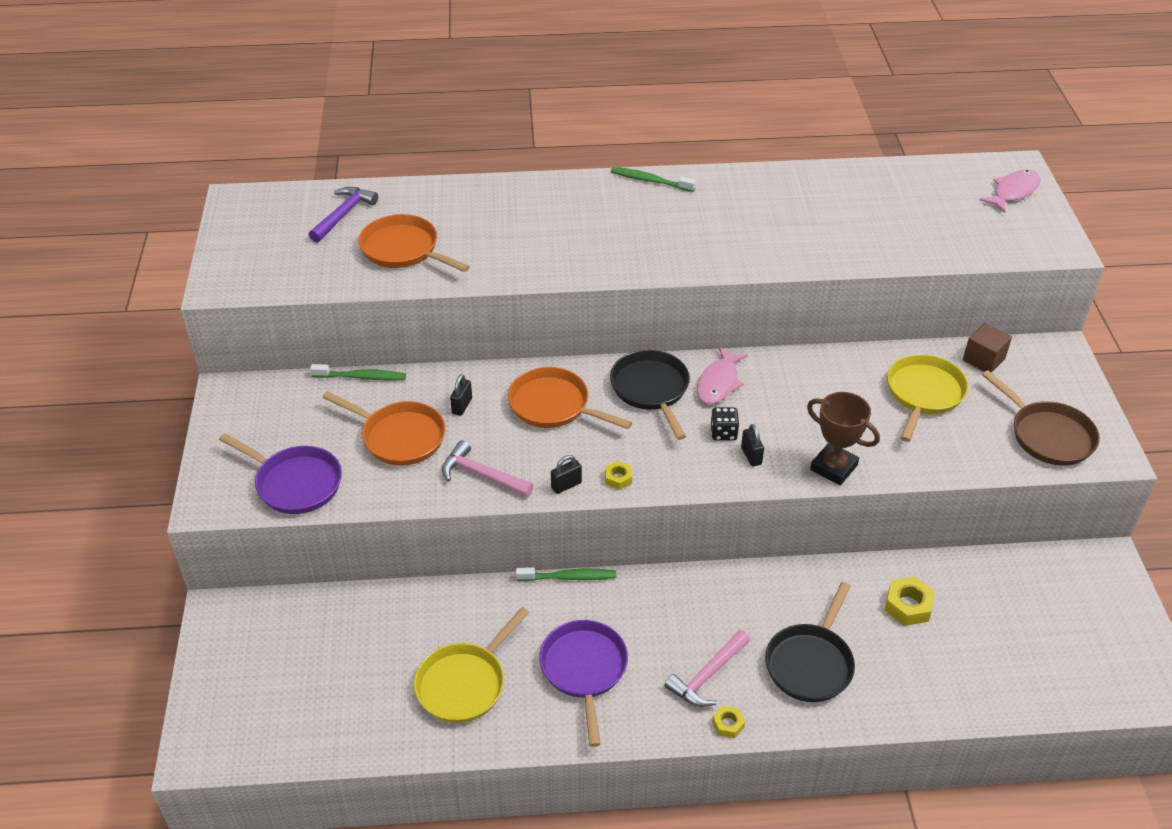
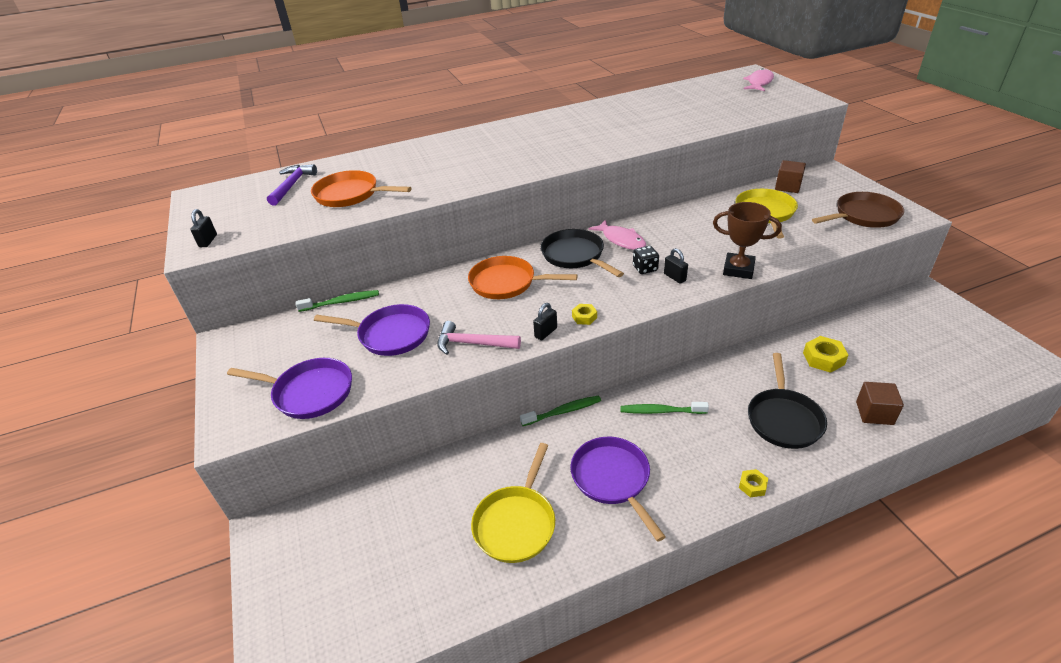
camera: 15 degrees left, 5 degrees down
(399, 437) = (390, 334): orange pan -> purple pan
(462, 406) = (433, 301): black padlock -> black padlock (208, 241)
(651, 181) = (518, 123): green toothbrush -> green toothbrush (661, 411)
(707, 676) = (713, 453): pink hammer -> none
(718, 383) = (621, 240): pink fish -> pink fish turned 45 degrees counterclockwise
(920, 689) = (874, 413): none -> brown cube
(1048, 435) = (863, 216): brown pan -> brown pan turned 60 degrees counterclockwise

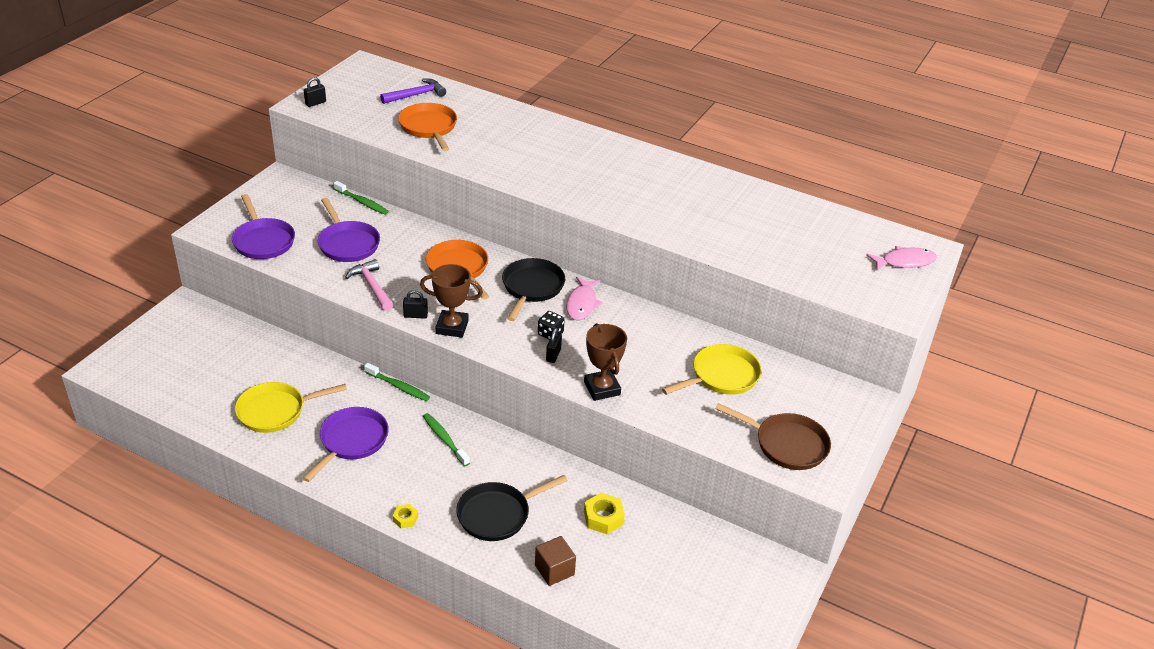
camera: 45 degrees right, 0 degrees up
(584, 317) = (452, 327): yellow nut -> brown trophy
(788, 187) = (794, 376): brown cube -> none

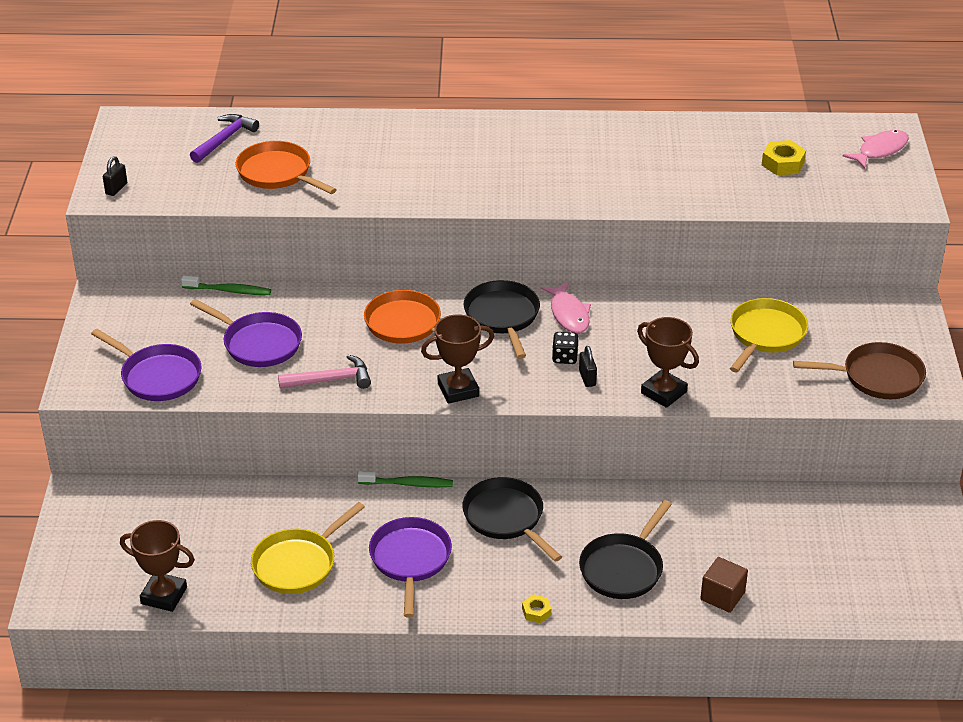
camera: 25 degrees left, 0 degrees up
(172, 395) = (164, 595): none -> brown trophy
(371, 286) = (331, 380): pink hammer -> pink hammer turned 135 degrees clockwise
(415, 315) = (408, 393): black padlock -> none
(445, 440) = (506, 518): green toothbrush -> black pan
(603, 518) = (727, 527): yellow nut -> yellow nut (782, 163)

